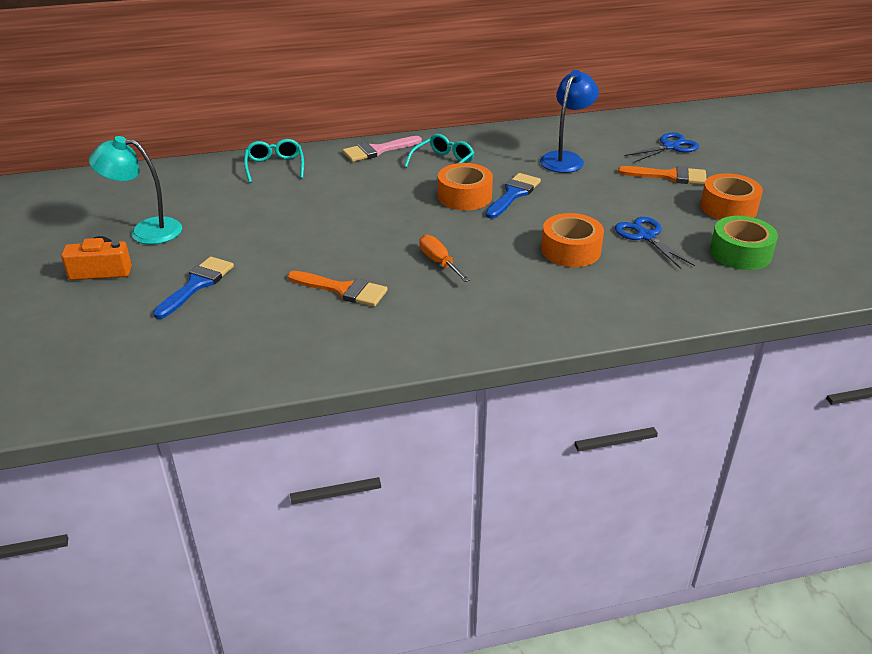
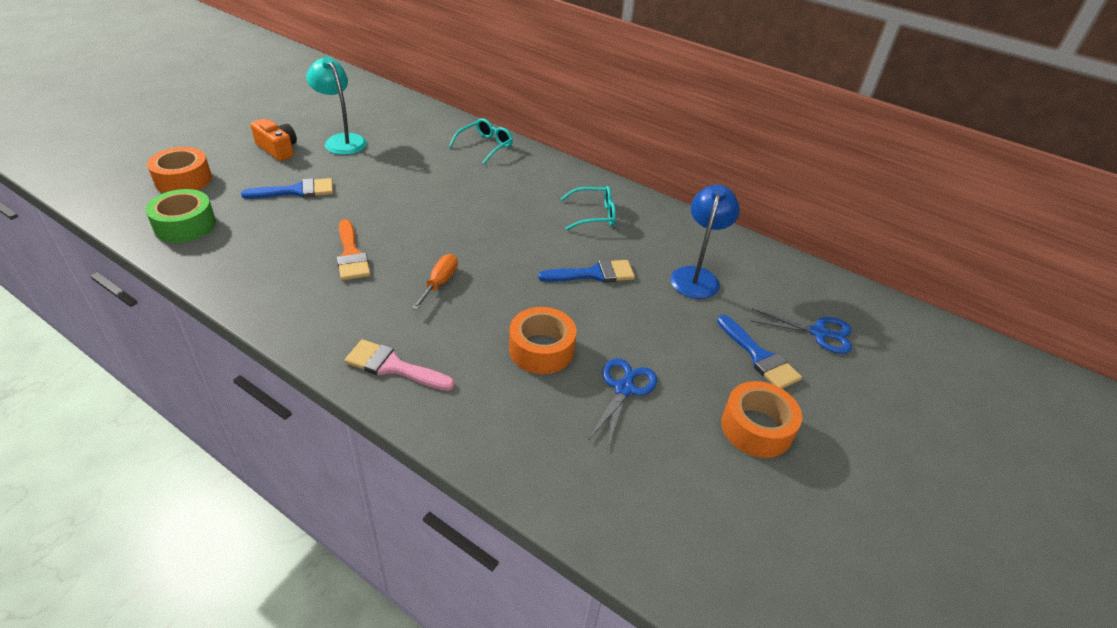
camera: 45 degrees right, 5 degrees up
(377, 150) = (569, 176): pink brush -> pink brush (393, 366)
(464, 196) = (556, 249): orange tape -> orange tape (183, 180)
(565, 158) = (696, 276): blue lamp -> blue lamp turned 60 degrees counterclockwise
(669, 176) = (759, 357): orange brush -> blue brush
(740, 253) = (676, 476): green tape -> green tape (185, 225)

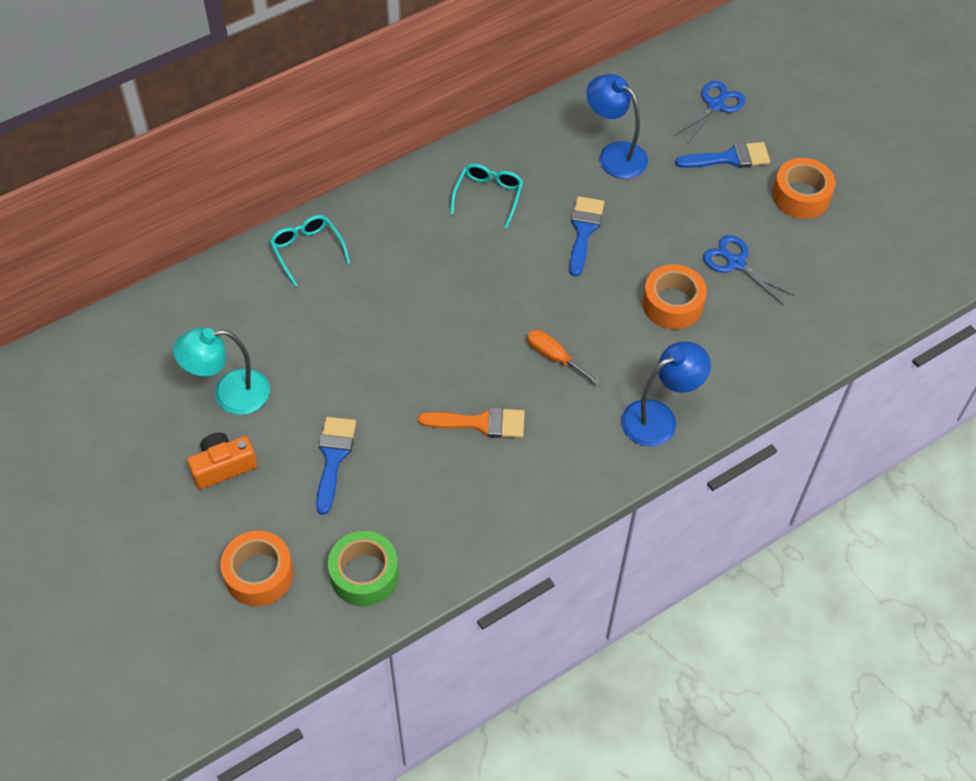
camera: 65 degrees left, 15 degrees up
(393, 366) = (659, 418): pink brush -> blue lamp

